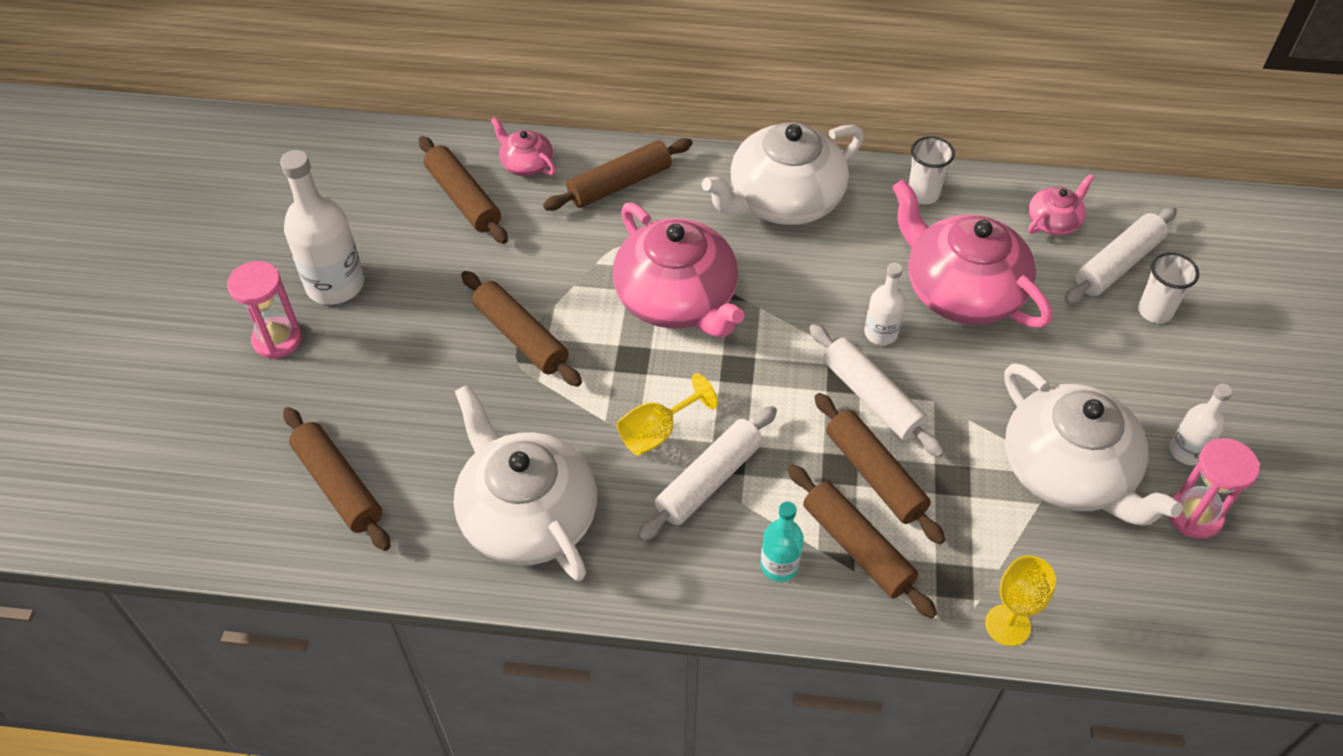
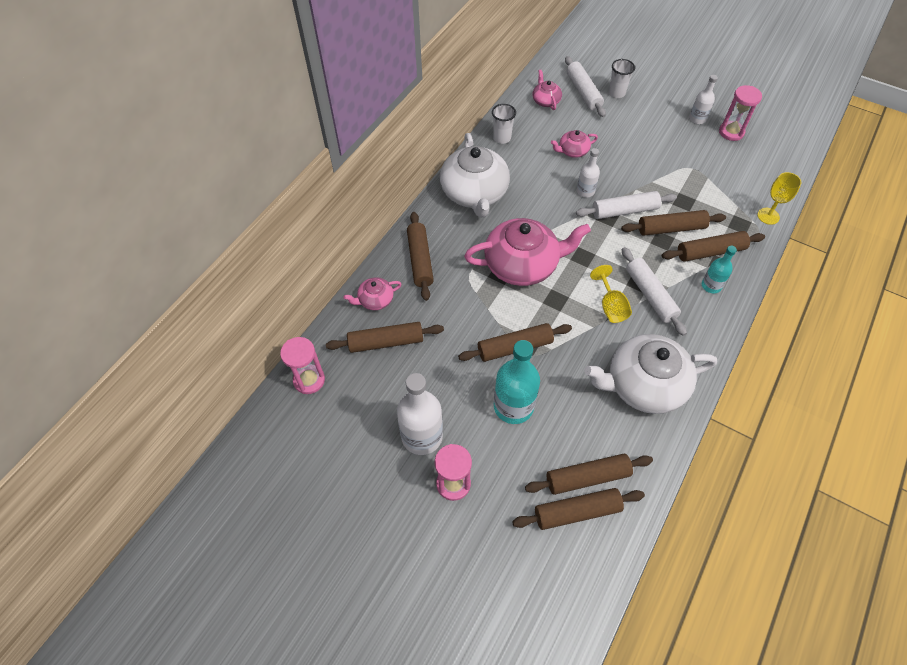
camera: 65 degrees left, 5 degrees up
(280, 488) = (577, 512): none -> brown rolling pin
(373, 149) = (309, 380): none -> pink hourglass
(420, 366) = (513, 406): none -> turquoise bottle
(961, 291) = (572, 151): pink teapot -> pink teapot, size x0.47
(1068, 471) = (694, 161): white teapot -> none

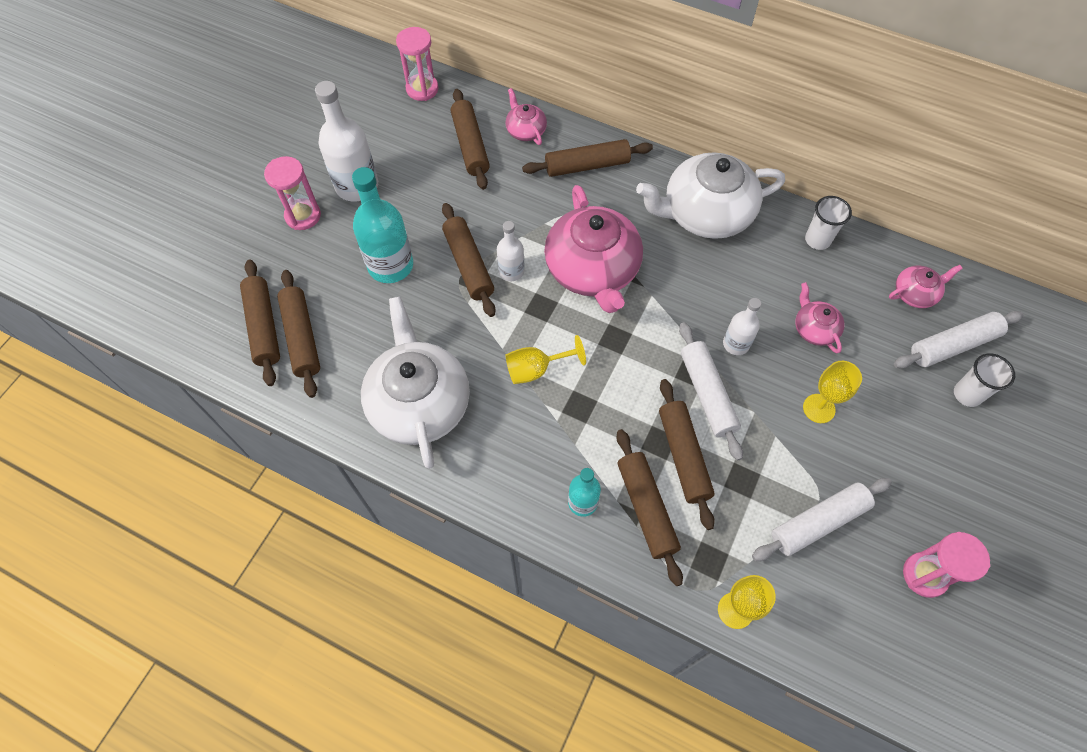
camera: 85 degrees right, 5 degrees up
(631, 158) = (819, 408): none -> yellow goblet
(650, 295) = (558, 419): white rolling pin -> white rolling pin (818, 522)
(697, 119) = (942, 520): white bottle -> white bottle (511, 271)

